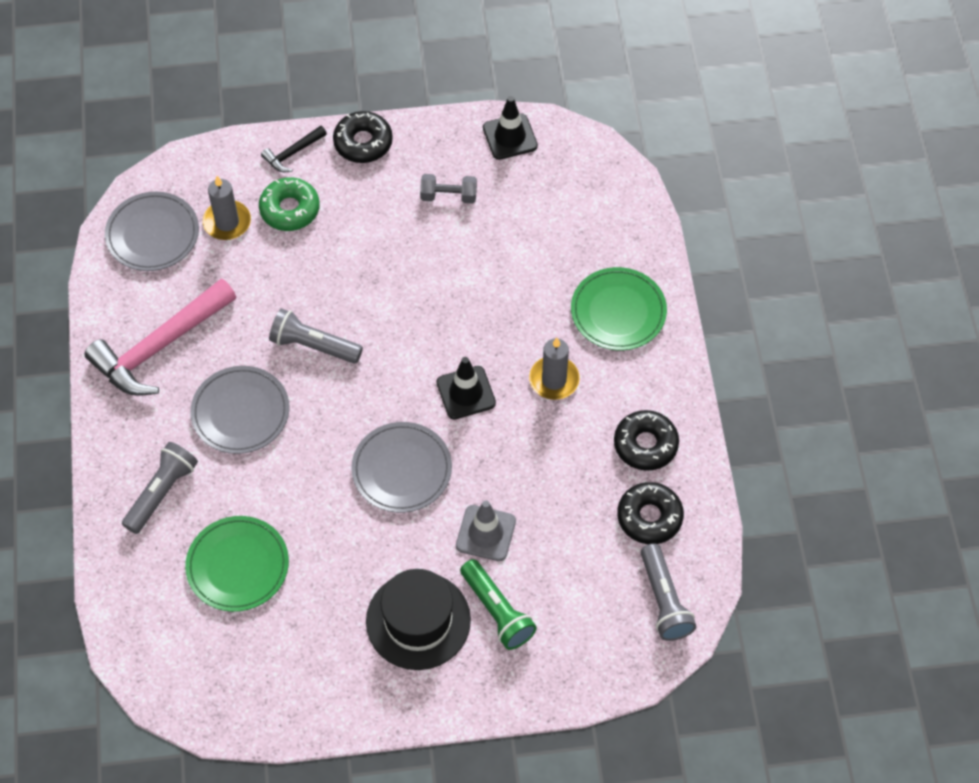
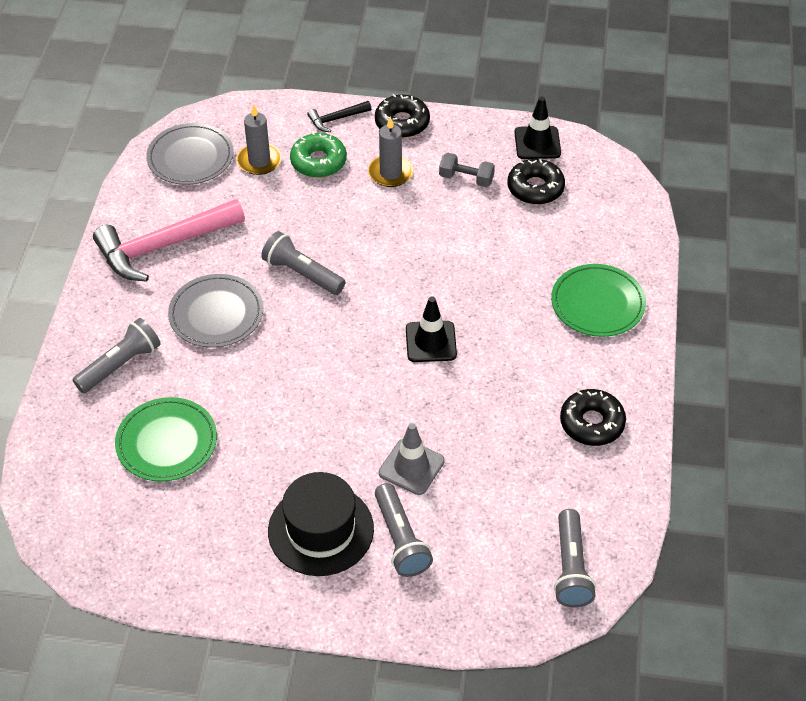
camera: 15 degrees right, 10 degrees down
(402, 469) = (349, 394): grey plate -> none
(497, 611) = (400, 539): green flashlight -> grey flashlight
(554, 380) = (518, 348): grey candle -> grey candle (390, 173)
(649, 517) = (577, 488): black donut -> black donut (535, 188)

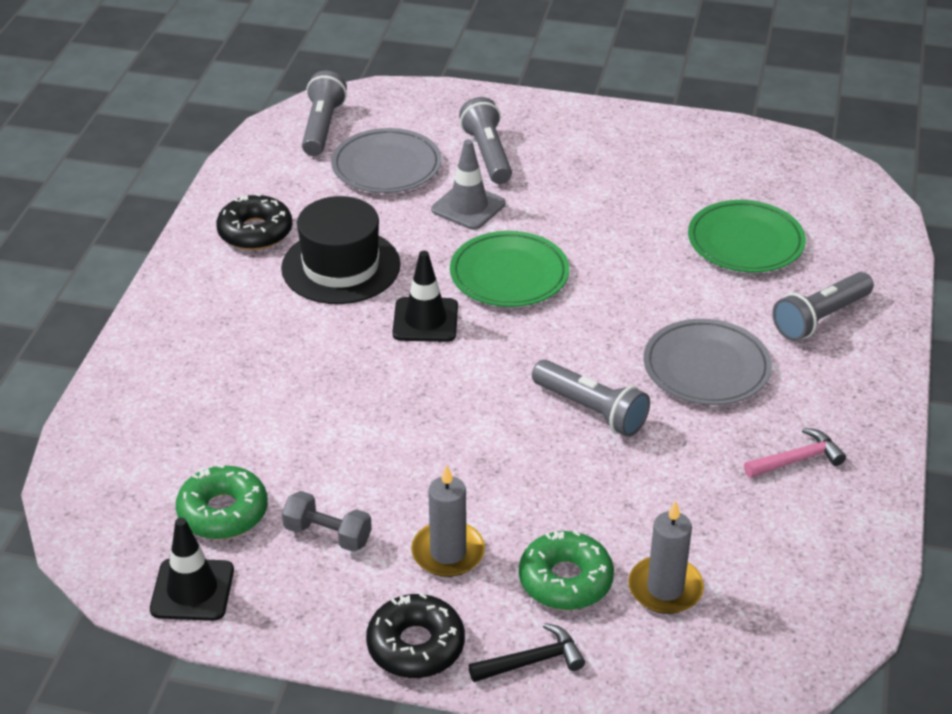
camera: 175 degrees left, 10 degrees down
(164, 246) = (797, 460): pink hammer -> pink hammer, size x0.46
(190, 157) = (783, 602): grey plate -> grey plate (386, 166)
(320, 530) = (569, 165): black hat -> black hat (341, 266)
(535, 188) = (223, 512): black donut -> green donut
(597, 304) = (196, 350): green plate -> green plate (509, 274)

